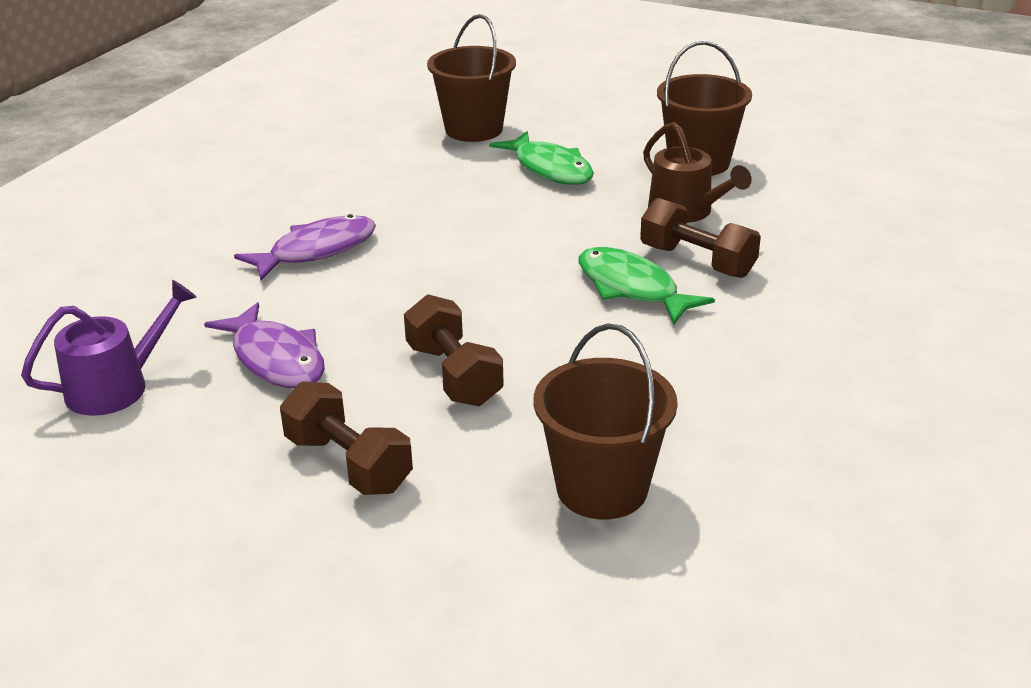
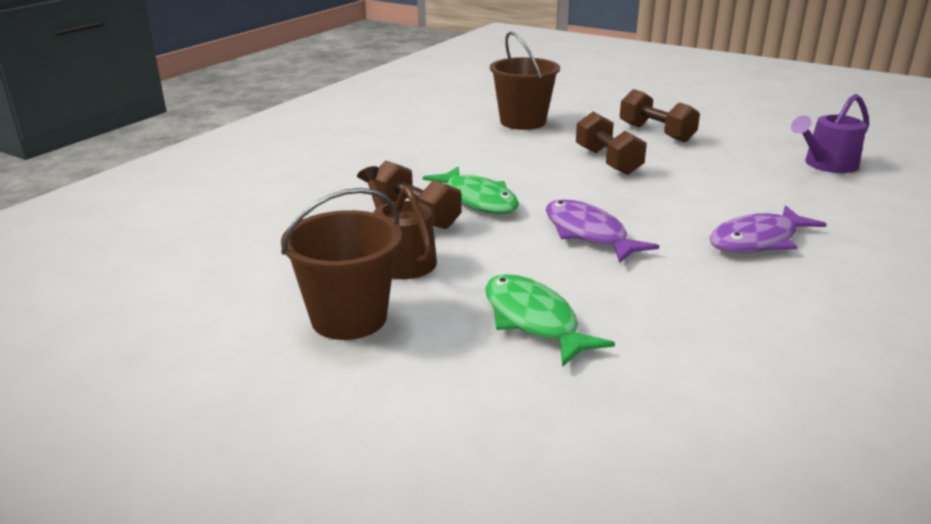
camera: 175 degrees left, 5 degrees down
(276, 359) = (732, 173): purple fish -> purple fish (588, 234)
(474, 129) = (645, 403): brown bucket -> none

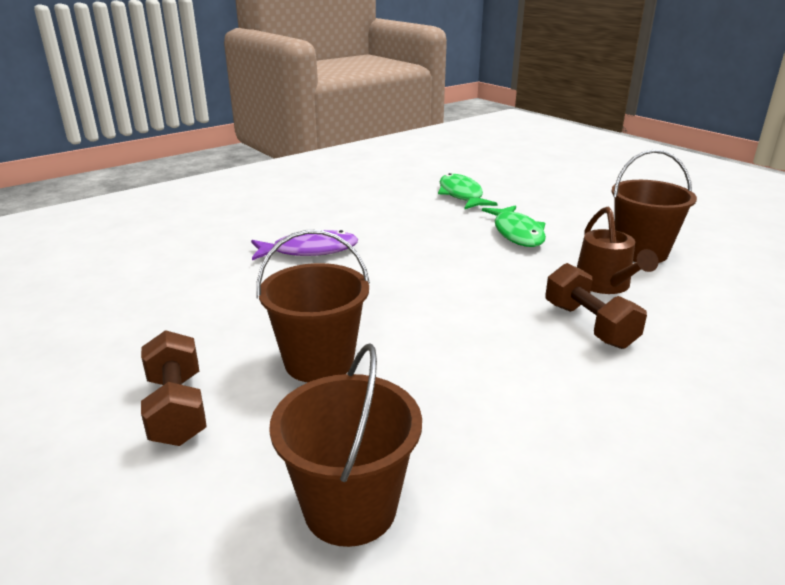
camera: 160 degrees left, 0 degrees up
(478, 200) = (516, 332): green fish -> green fish (461, 195)
(588, 234) = (433, 277): purple fish -> none
(608, 161) = (319, 362): brown dumbbell -> brown bucket
(827, 165) = (101, 305): purple watering can -> none

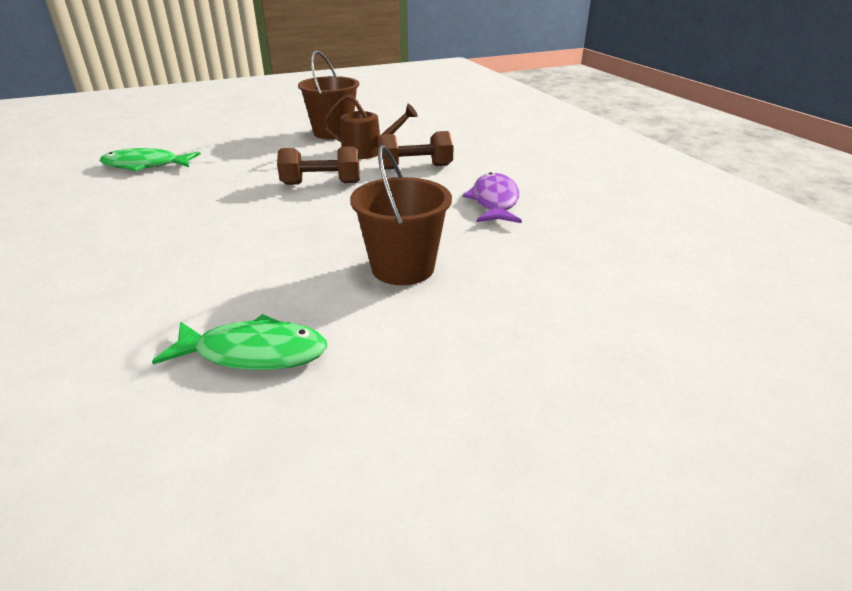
camera: 75 degrees left, 5 degrees up
(177, 409) = (441, 346): brown dumbbell -> brown dumbbell (321, 183)
(309, 250) = (176, 254): purple fish -> purple fish (494, 201)
(350, 508) = (577, 271): brown bucket -> none
(517, 233) = (257, 160): green fish -> green fish (254, 353)

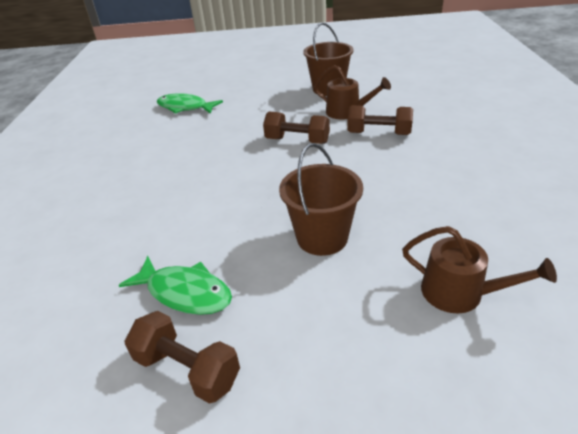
camera: 25 degrees right, 5 degrees up
(302, 429) = (187, 369): none -> brown dumbbell
(494, 201) = (431, 181): purple fish -> none
(575, 289) = (459, 293): none -> brown watering can

